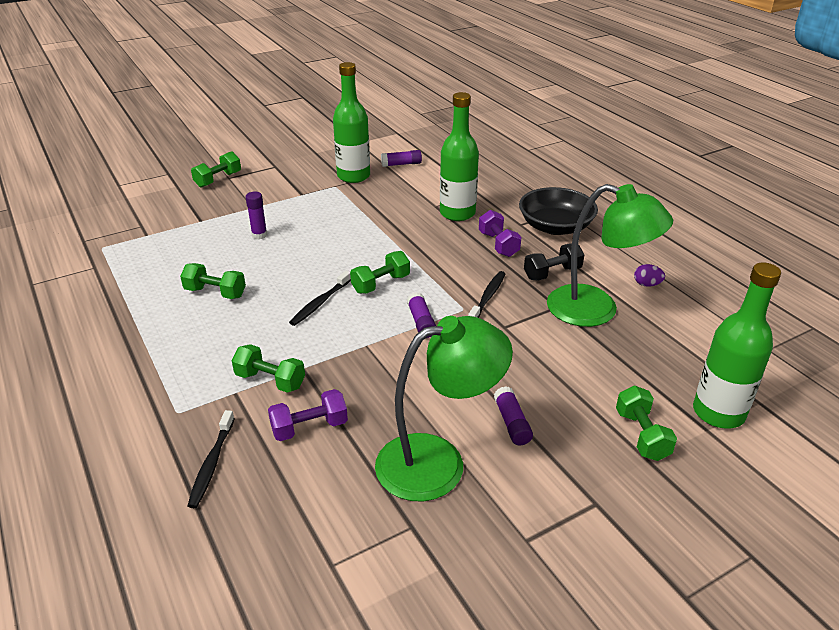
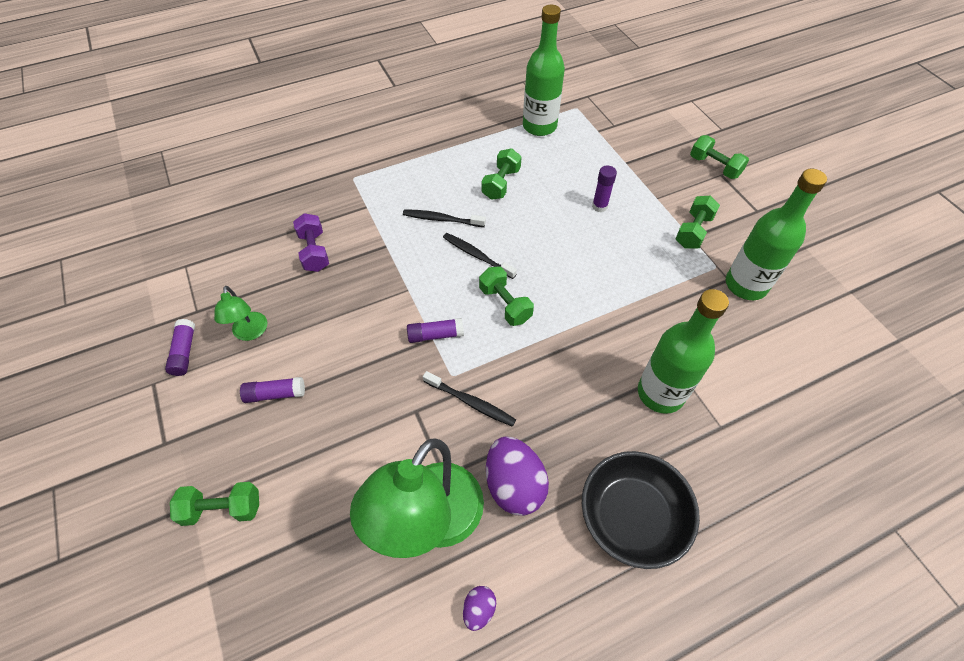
camera: 95 degrees right, 20 degrees up
(212, 464) = (295, 200): black toothbrush -> black toothbrush (442, 219)
(270, 380) = (375, 226): green dumbbell -> green dumbbell (693, 231)
(401, 164) = (792, 339): purple glue stick -> purple glue stick (184, 352)
(438, 462) = (250, 333): green lamp -> green lamp, size x0.49
(498, 244) = (583, 431): purple dumbbell -> none
(552, 273) = (514, 485): black dumbbell -> purple egg
(718, 413) = (225, 608): green bottle -> green bottle (539, 126)

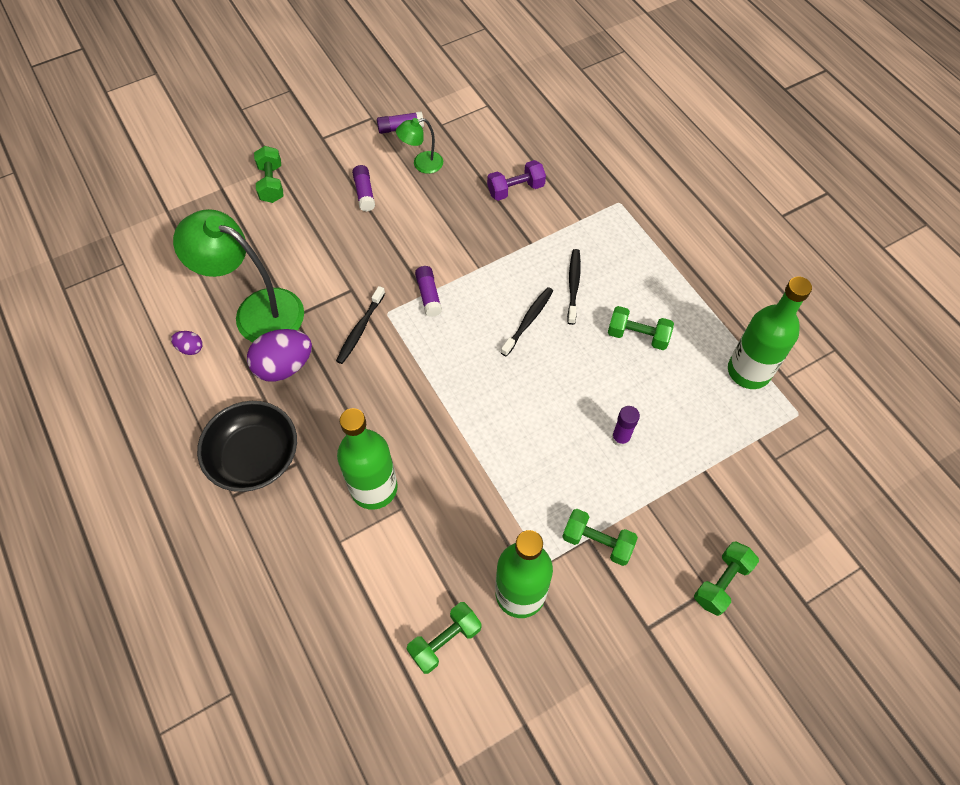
camera: 85 degrees right, 5 degrees up
(505, 304) = (469, 349): green dumbbell -> green dumbbell (445, 641)

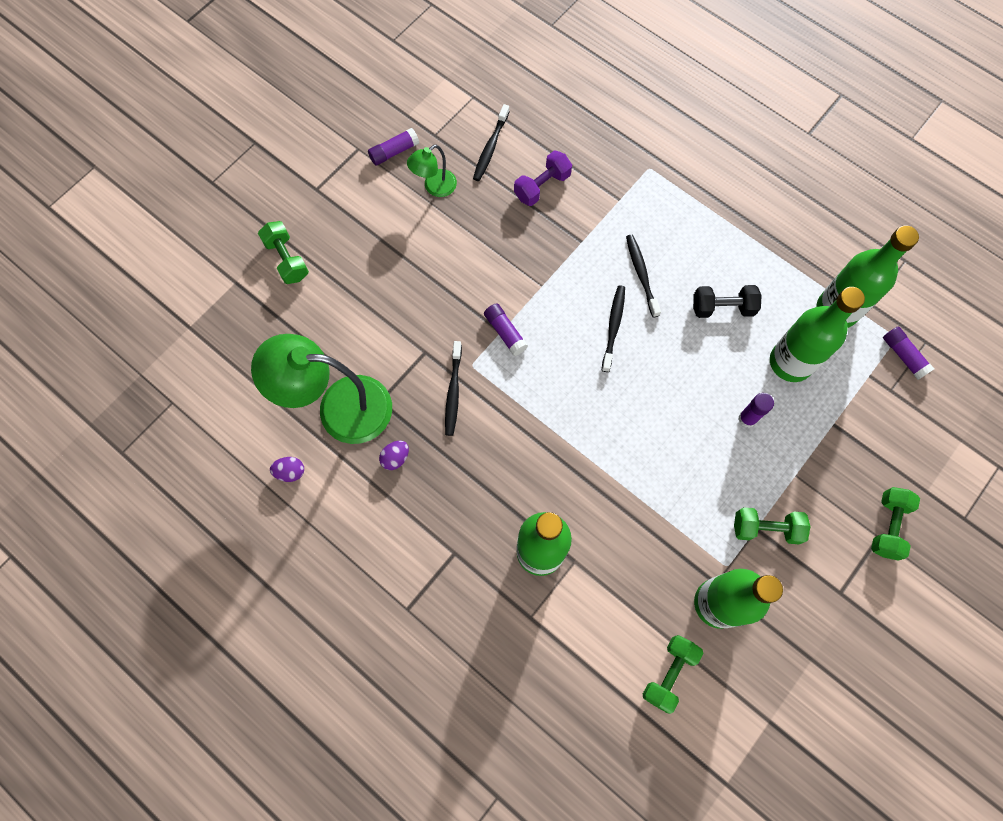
camera: 20 degrees left, 10 degrees up
(254, 456) = (410, 562): black bowl -> none
(284, 366) = (395, 458): purple egg -> purple egg, size x0.49
(364, 193) = (390, 239): purple glue stick -> purple glue stick (903, 355)
(484, 147) = (490, 147): none -> black toothbrush
(637, 336) = (722, 308): green dumbbell -> black dumbbell
(684, 402) = (790, 362): none -> green bottle

